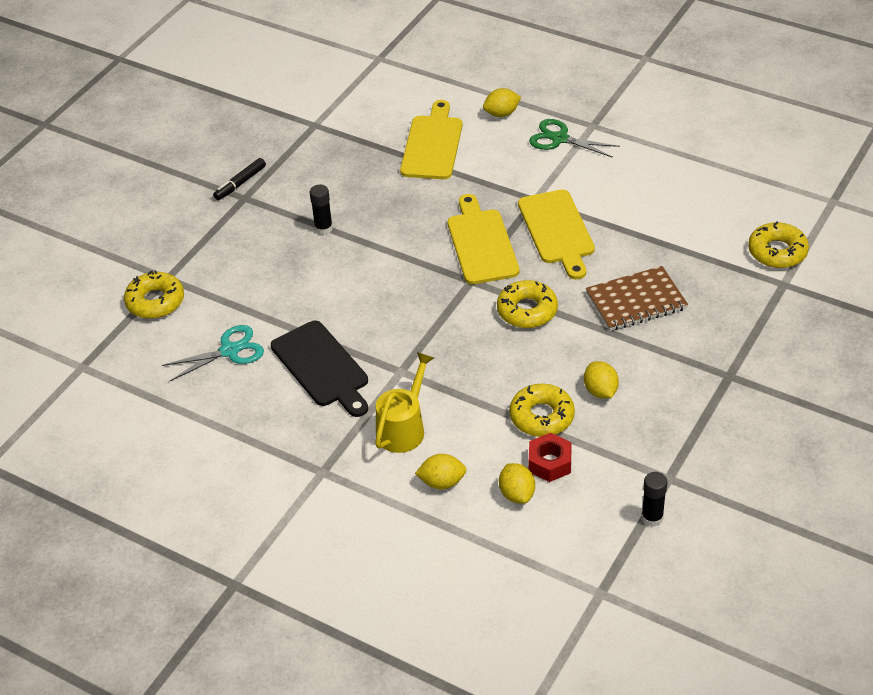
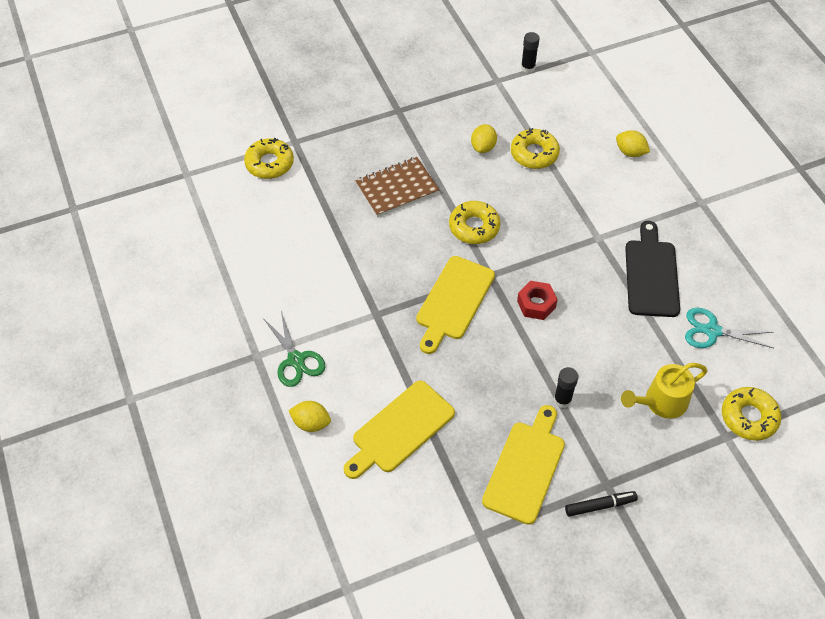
camera: 145 degrees left, 10 degrees up
(404, 427) = (627, 198): yellow watering can -> yellow watering can (660, 402)
(517, 494) = (591, 121): yellow lemon -> none
(550, 463) = (555, 126): red nut -> red nut (536, 304)
(557, 230) = (389, 275): yellow cutting board -> yellow cutting board (525, 468)
(636, 301) = (397, 188): brown notebook -> brown notebook turned 45 degrees counterclockwise

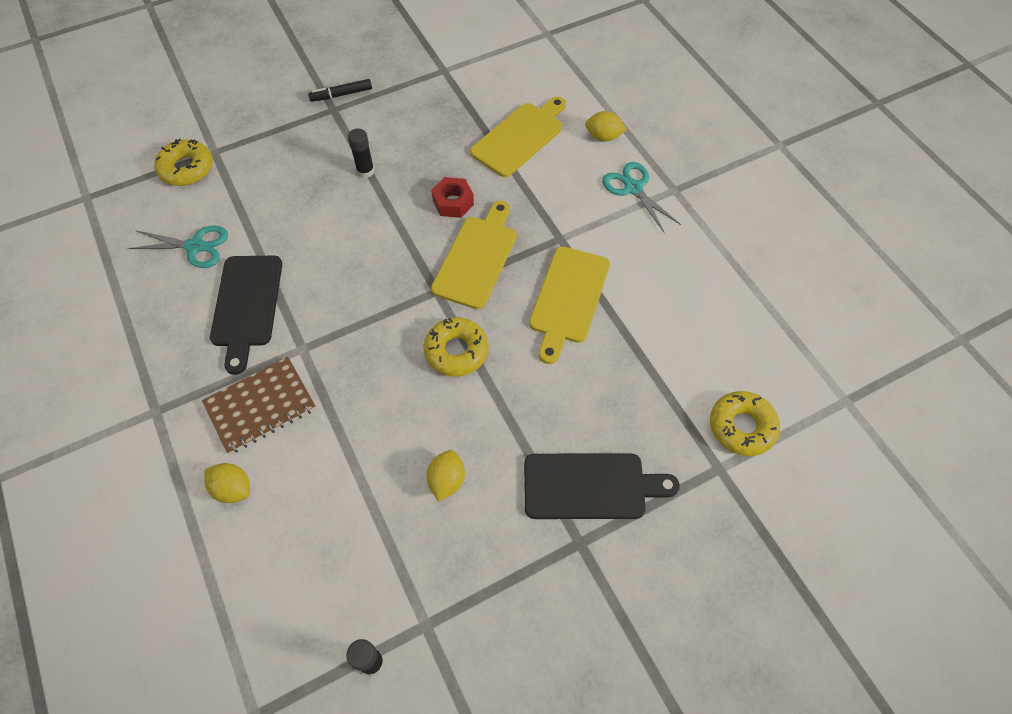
camera: 175 degrees right, 5 degrees up
(296, 360) = (633, 188): green scissors -> turquoise scissors
(385, 138) = (590, 486): none -> black cutting board
(397, 188) = (560, 400): brown notebook -> brown notebook (260, 406)
(525, 468) = (404, 116): yellow cutting board -> yellow cutting board (568, 299)
(534, 154) = (373, 474): yellow donut -> none
(536, 304) = (385, 261): red nut -> red nut (453, 202)
(660, 402) = (269, 175): yellow watering can -> none

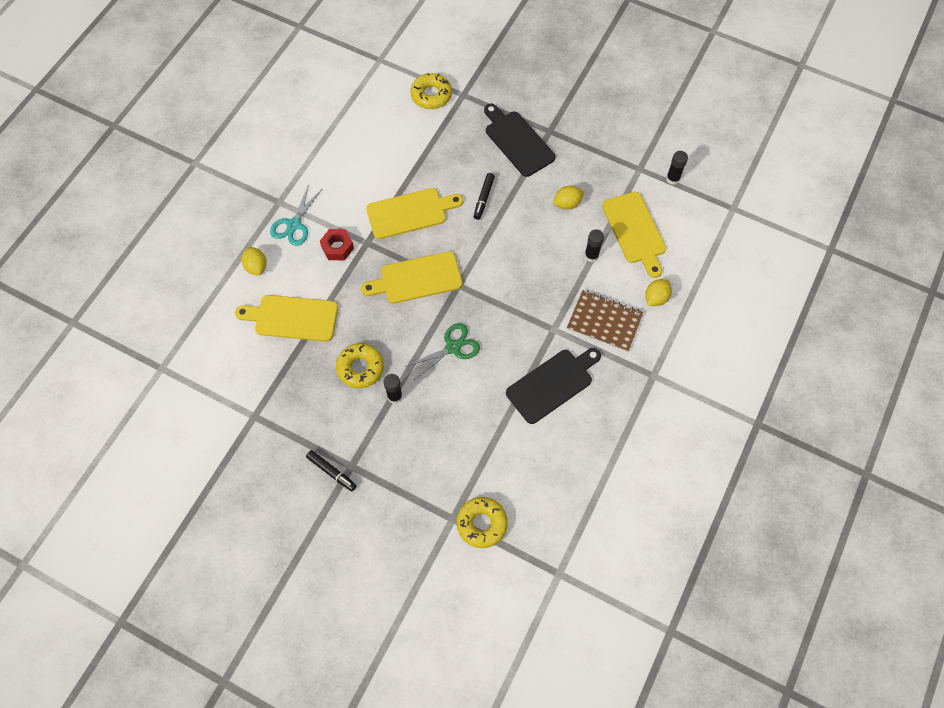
camera: 125 degrees left, 5 degrees up
(195, 246) = (537, 455): turquoise scissors -> none
(233, 488) = (656, 298): yellow lemon -> yellow lemon turned 45 degrees clockwise
(339, 537) = (635, 231): none -> yellow cutting board
(352, 455) = (591, 256): none -> black glue stick
(370, 244) = (453, 347): none -> green scissors
(453, 202) = (382, 321): red nut -> red nut (337, 247)
(456, 351) = (490, 247): yellow donut -> yellow donut (360, 368)
(530, 387) = (483, 198): none -> black marker

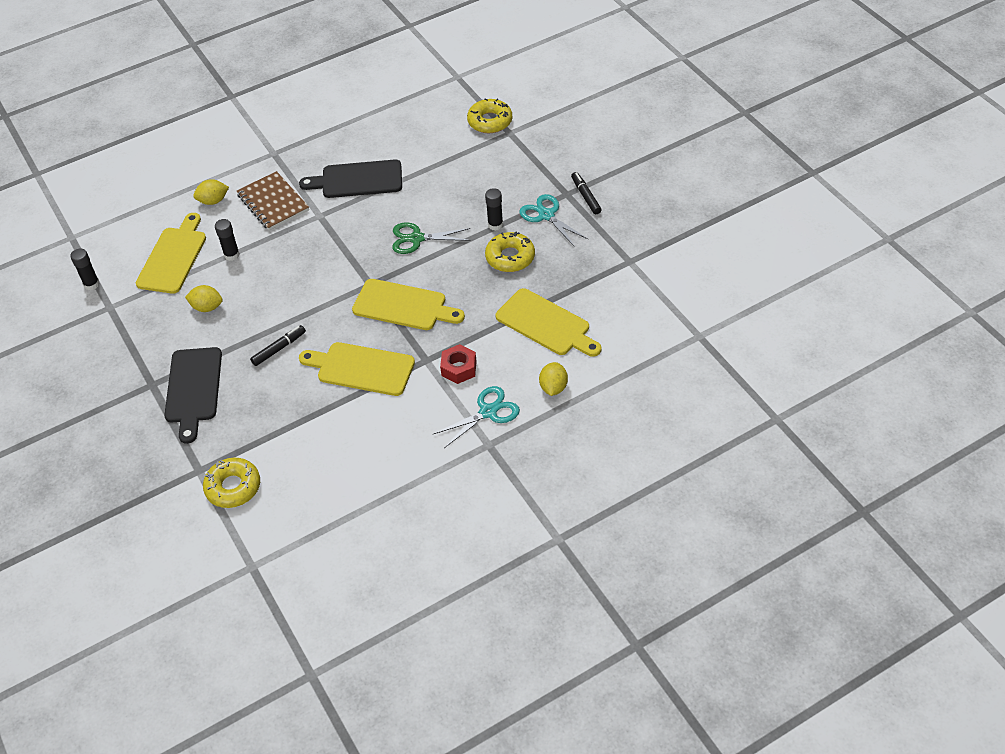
camera: 145 degrees left, 15 degrees down
(355, 430) = (546, 215): none -> turquoise scissors

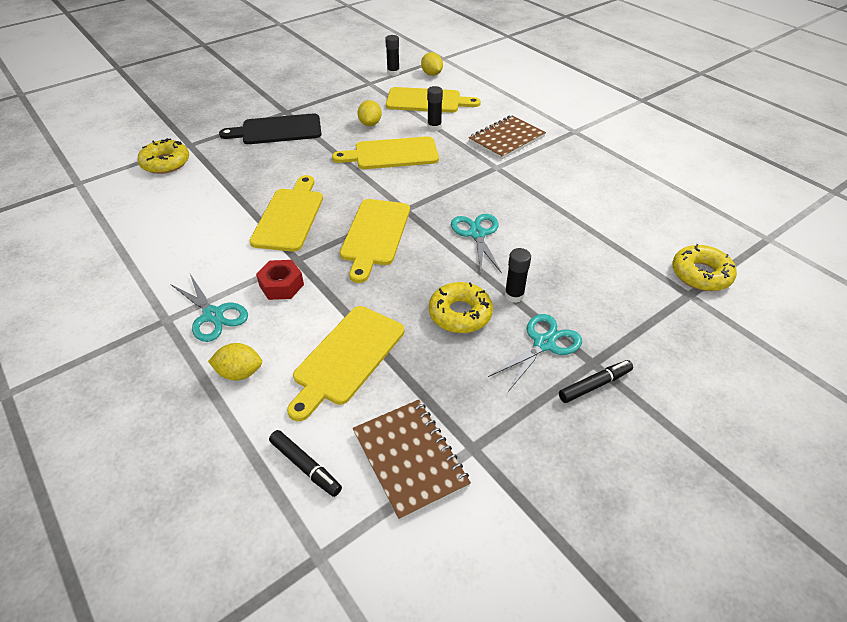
camera: 80 degrees right, 5 degrees down
(213, 201) = (500, 109): yellow lemon -> yellow lemon (431, 74)
(274, 291) = (392, 154): none -> yellow cutting board
(279, 349) = (319, 166): black marker -> black marker (305, 466)
(358, 180) = (555, 184): black cutting board -> none
(416, 238) = (477, 234): green scissors -> turquoise scissors
(635, 292) = (410, 459): none -> brown notebook

